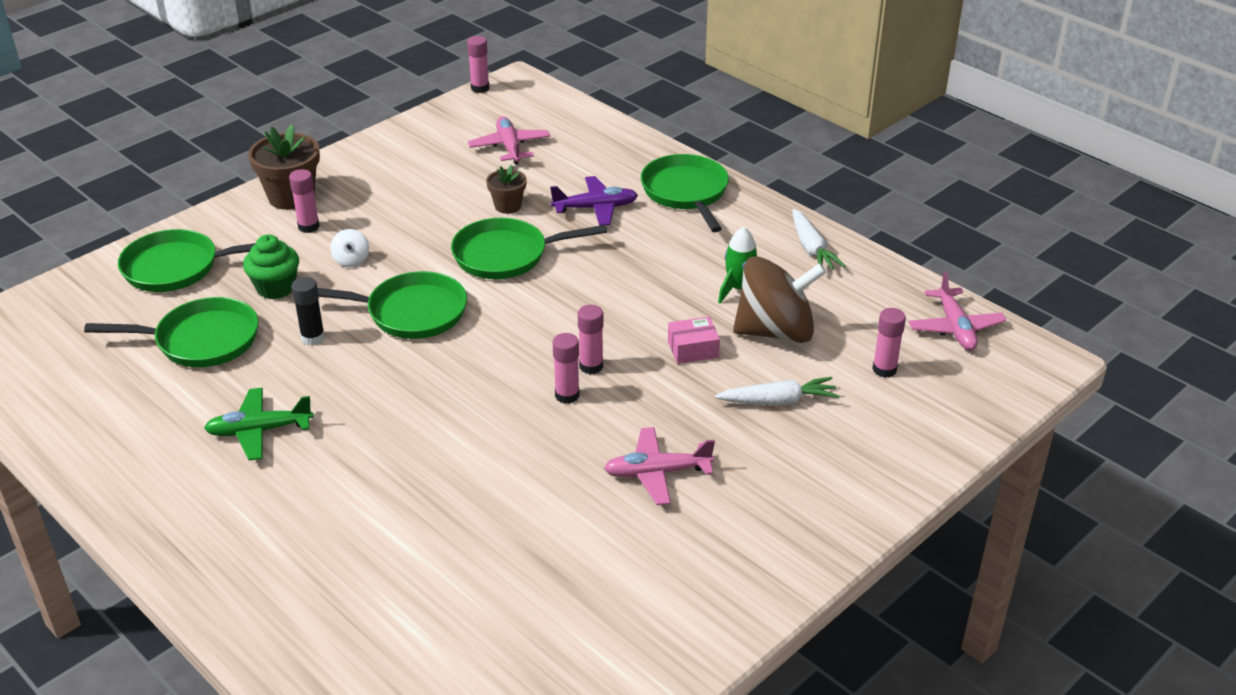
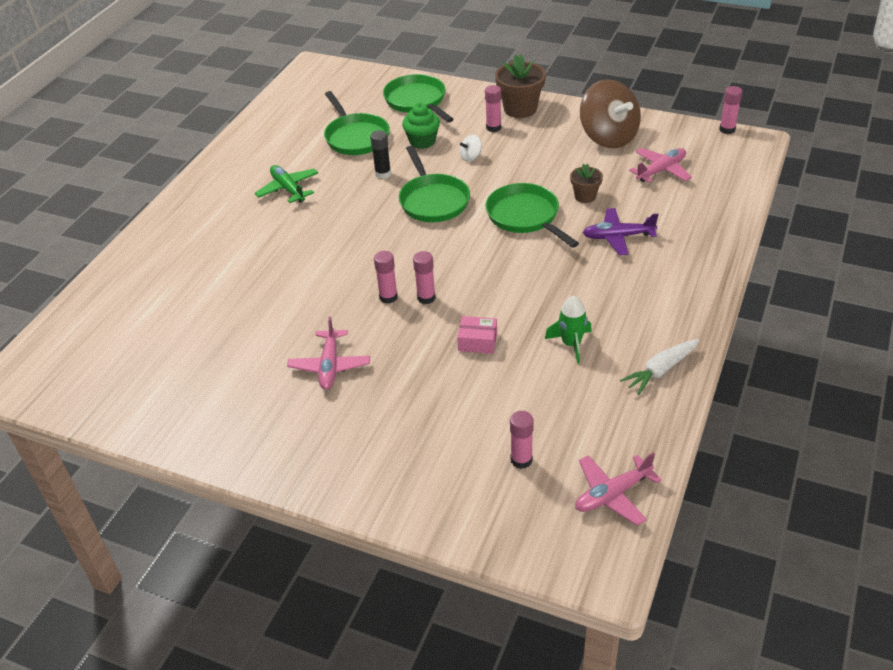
camera: 70 degrees right, 5 degrees up
(595, 208) = (618, 237): purple plane -> purple plane turned 120 degrees clockwise
(657, 473) = (330, 366): pink plane -> pink plane turned 150 degrees counterclockwise
(686, 193) = (680, 276): green pan -> none
(693, 349) = (477, 342): pink box -> pink box turned 45 degrees counterclockwise
(775, 331) = (529, 380): brown spinning top -> brown spinning top (608, 137)
(778, 401) = (443, 406): white carrot -> none

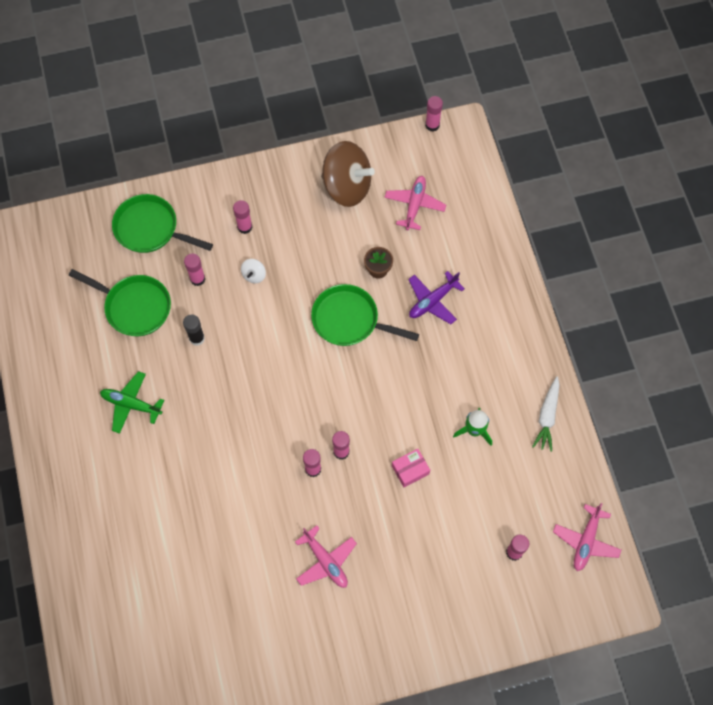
camera: 40 degrees left, 25 degrees up
(422, 141) = (197, 279): green cupcake -> pink glue stick
(433, 200) = (263, 345): green pan -> none
(520, 109) = (249, 189): brown flower pot -> none

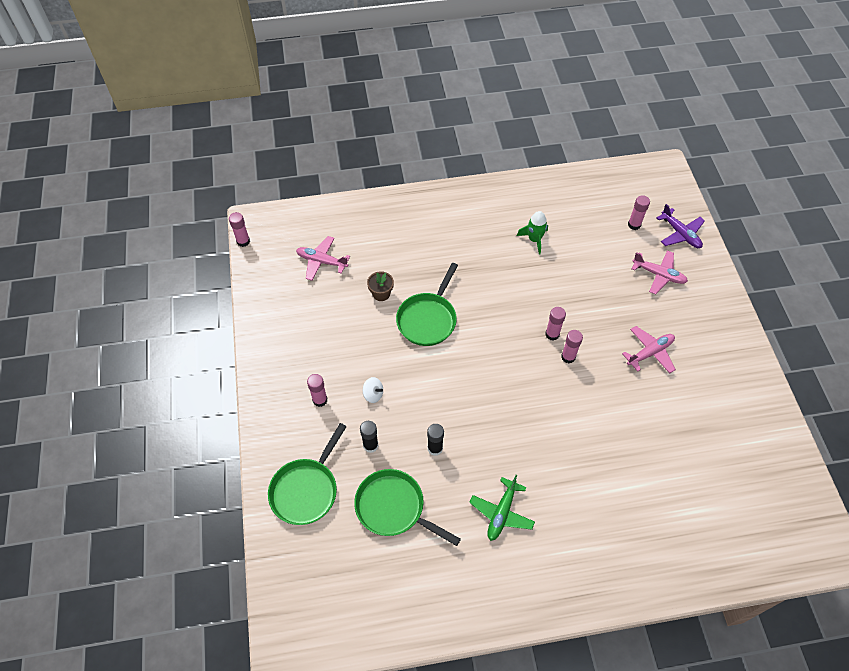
camera: 85 degrees left, 10 degrees down
(134, 306) = (394, 508): green pan -> green pan turned 90 degrees counterclockwise
(197, 279) = (370, 445): pink glue stick -> black glue stick
(347, 186) = (292, 311): brown spinning top -> none
(410, 470) = (568, 286): pink box -> none
(433, 301) = (416, 256): purple plane -> purple plane (680, 234)
(547, 417) = (524, 192): white carrot -> none
(586, 541) = (622, 181): pink plane -> pink plane (659, 275)

